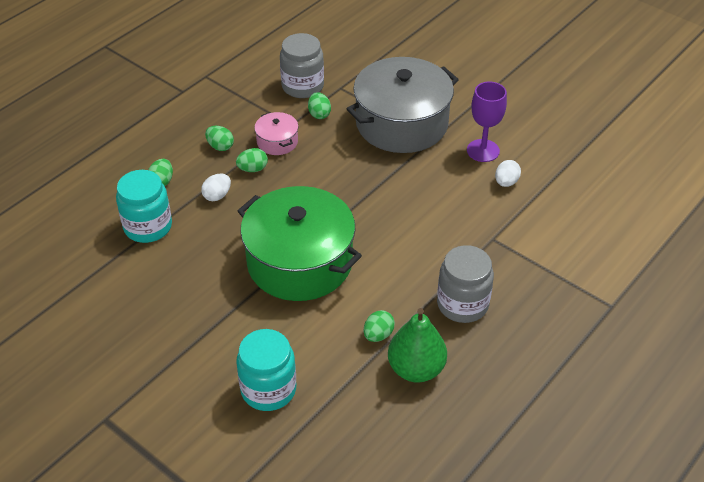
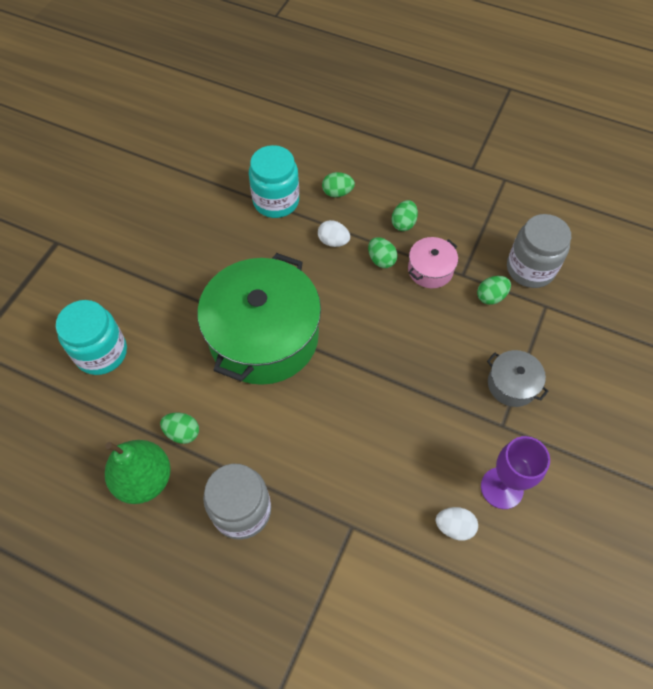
camera: 75 degrees right, 15 degrees up
(402, 123) = (512, 384): grey pot -> grey pot, size x0.44

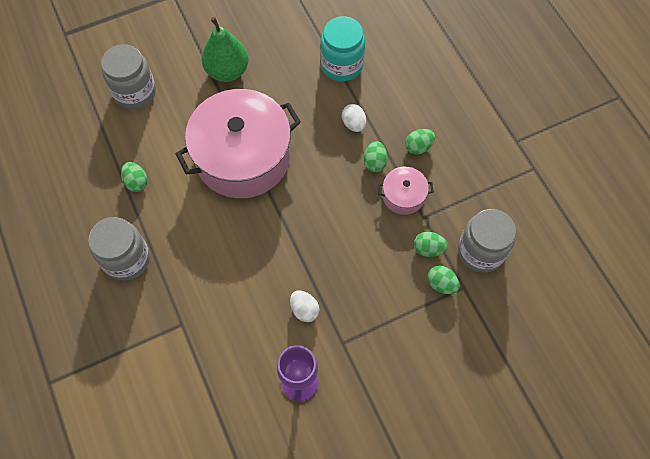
camera: 40 degrees right, 5 degrees up
(101, 352) = (135, 92): turquoise jar -> grey jar
(144, 479) = (89, 194): green pear -> green pear (227, 71)
(263, 336) = (243, 157): green pot -> pink pot
(337, 193) = (392, 89): green egg -> green egg (441, 284)
(454, 527) = (244, 379): white egg -> white egg (304, 310)
(512, 384) = (378, 321): grey pot -> none

